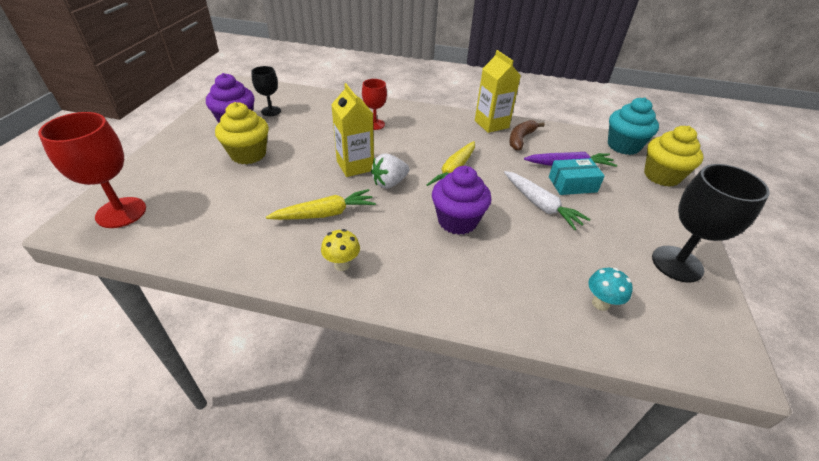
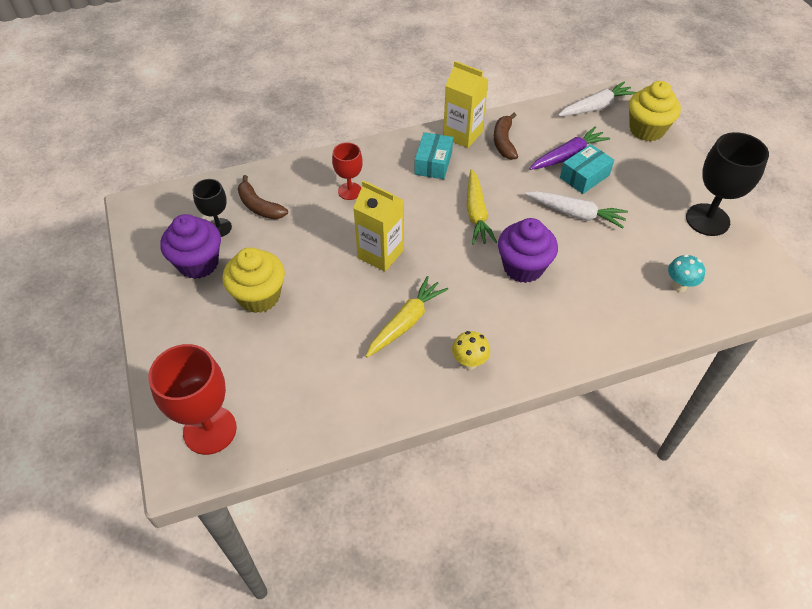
camera: 30 degrees left, 10 degrees up
(308, 110) = (259, 206): none -> brown banana
(389, 183) = (431, 257): white strawberry -> none
(451, 131) = (433, 163): none -> turquoise box
(623, 146) = (595, 107): turquoise cupcake -> white carrot

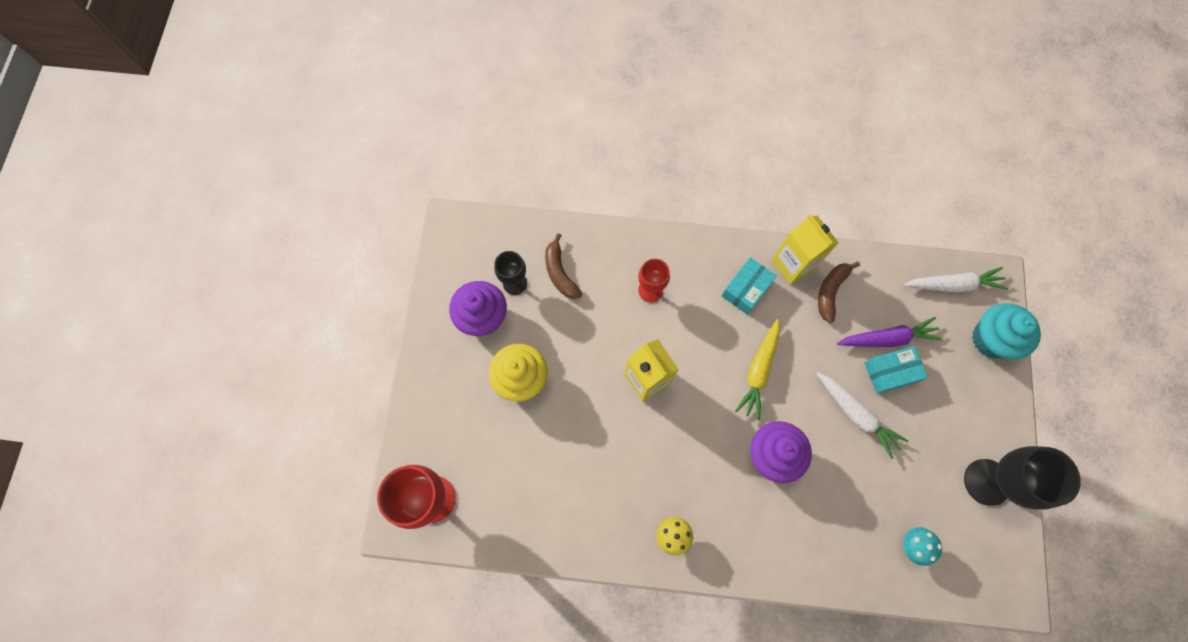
camera: 25 degrees right, 20 degrees up
(406, 322) = (636, 466): yellow carrot -> none
(646, 130) = (991, 339): yellow cupcake -> turquoise cupcake

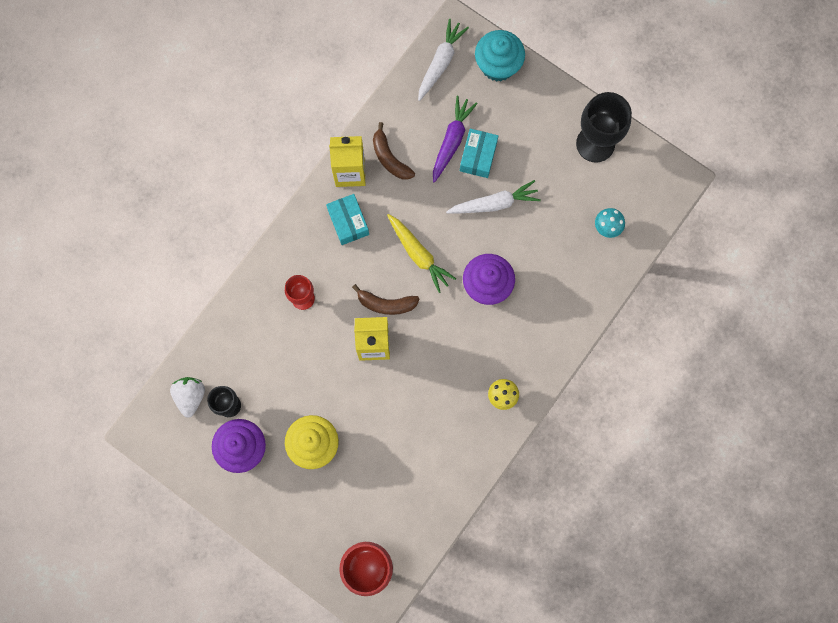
camera: 60 degrees left, 5 degrees up
(504, 246) = (190, 396): none -> white strawberry
(560, 273) = (243, 363): brown banana -> brown banana (386, 304)

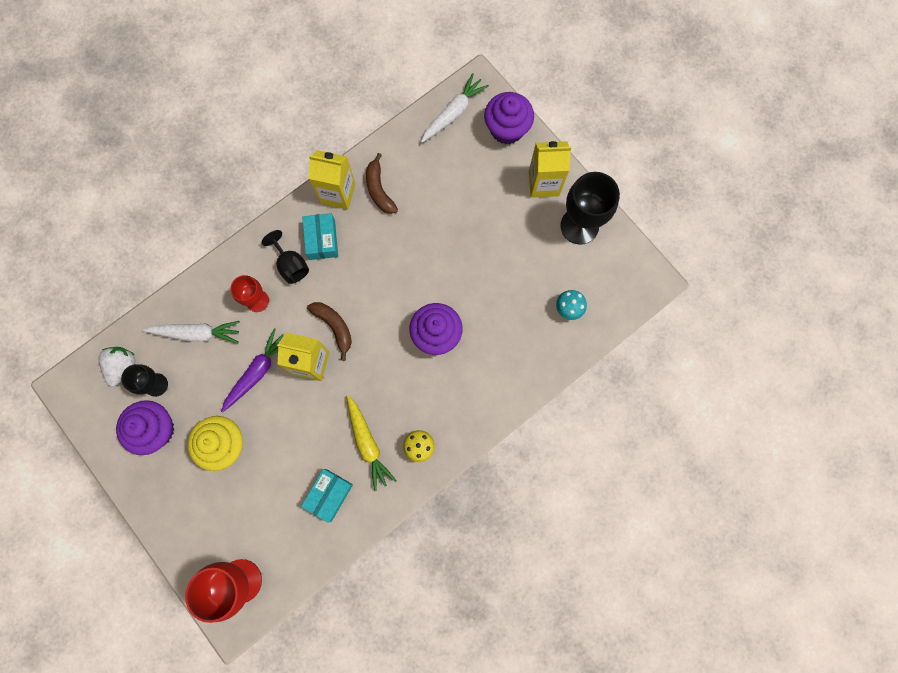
camera: 15 degrees right, 0 degrees up
(325, 255) = (291, 265): none -> black goblet
(386, 304) = (334, 327): brown banana -> brown banana turned 150 degrees counterclockwise
(418, 254) = (379, 288): yellow carrot -> yellow carrot (367, 443)
(451, 141) = (442, 188): purple carrot -> purple carrot (257, 372)
(478, 156) = (463, 209): turquoise box -> turquoise box (329, 495)
(494, 203) = (466, 258): white carrot -> white carrot (196, 333)
(498, 65) = (507, 129): turquoise cupcake -> purple cupcake
(549, 110) = (544, 183): none -> yellow carton

